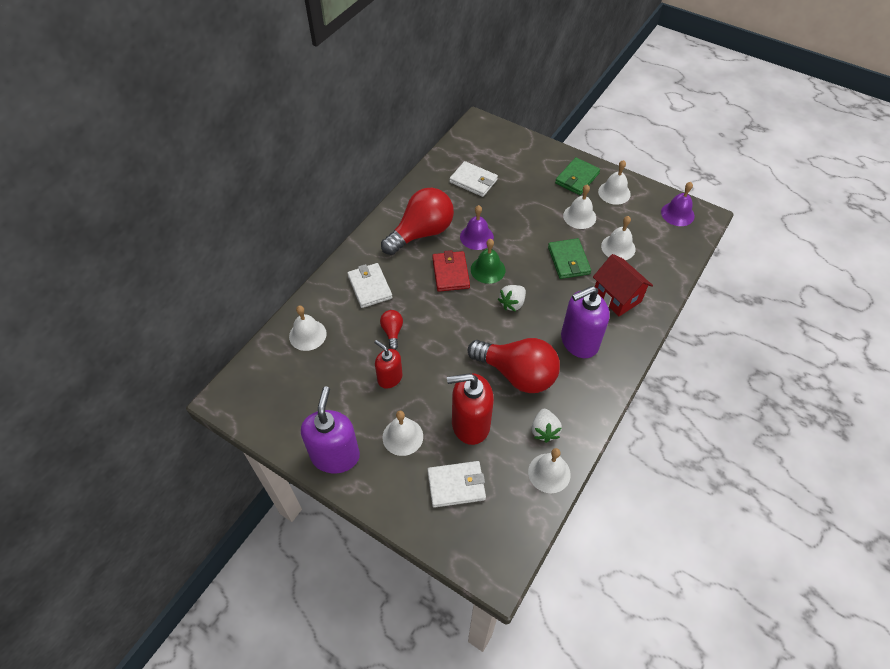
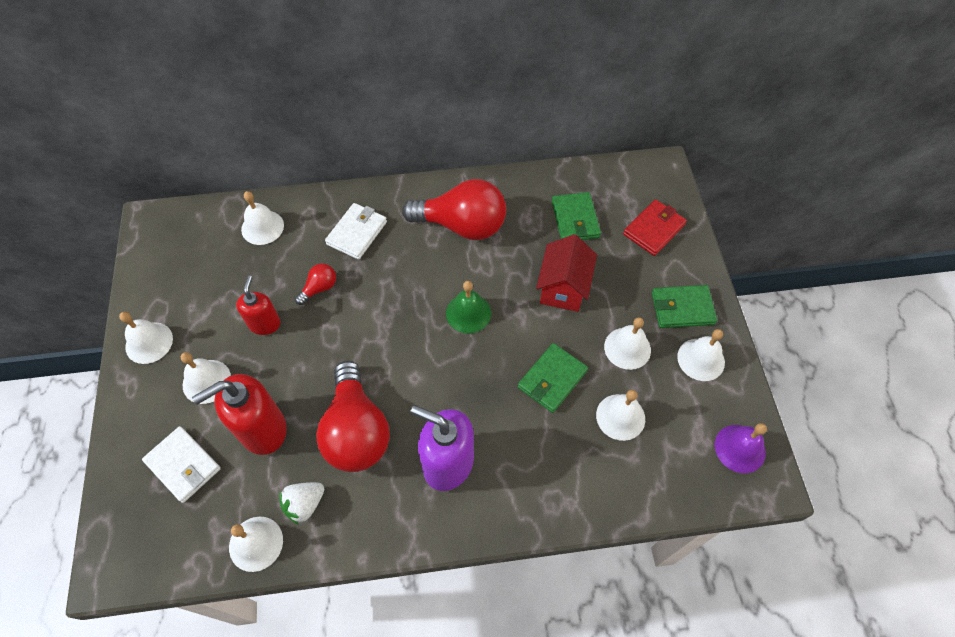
camera: 50 degrees right, 5 degrees up
(335, 455) = (149, 342): purple soap dispenser -> white bell
(450, 273) = (433, 285): red wallet -> red wallet (654, 229)
(470, 424) = (262, 429): red soap dispenser -> red soap dispenser turned 75 degrees counterclockwise
(473, 181) = (575, 219): white wallet -> green wallet
(476, 237) = (502, 274): purple bell -> none
(512, 303) = (443, 365): white strawberry -> none
(617, 297) = (545, 462): red house -> red house (563, 288)

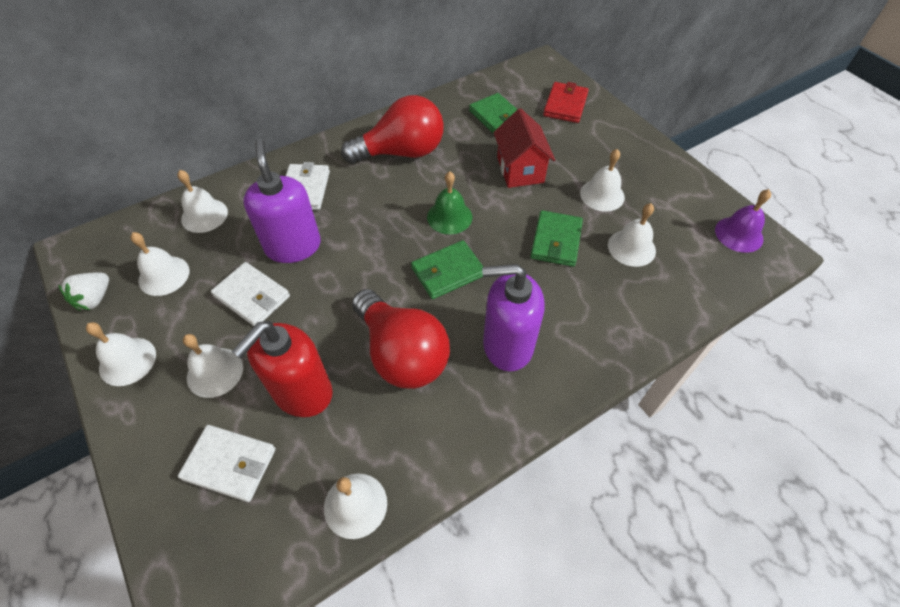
camera: 25 degrees left, 5 degrees down
(264, 324) = (252, 296): red soap dispenser -> white wallet
(304, 504) = (387, 443): white strawberry -> white strawberry (95, 299)
(319, 288) = (293, 246): red light bulb -> purple soap dispenser
(682, 308) = (625, 152): green wallet -> green wallet (448, 272)
(701, 359) = (664, 182): white bell -> white bell (164, 275)

